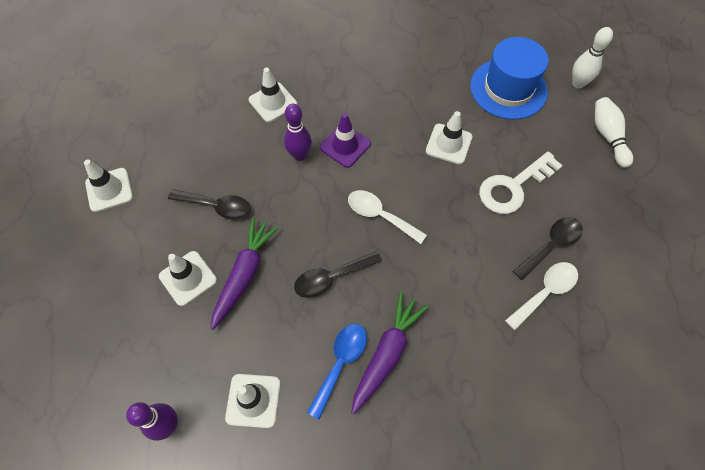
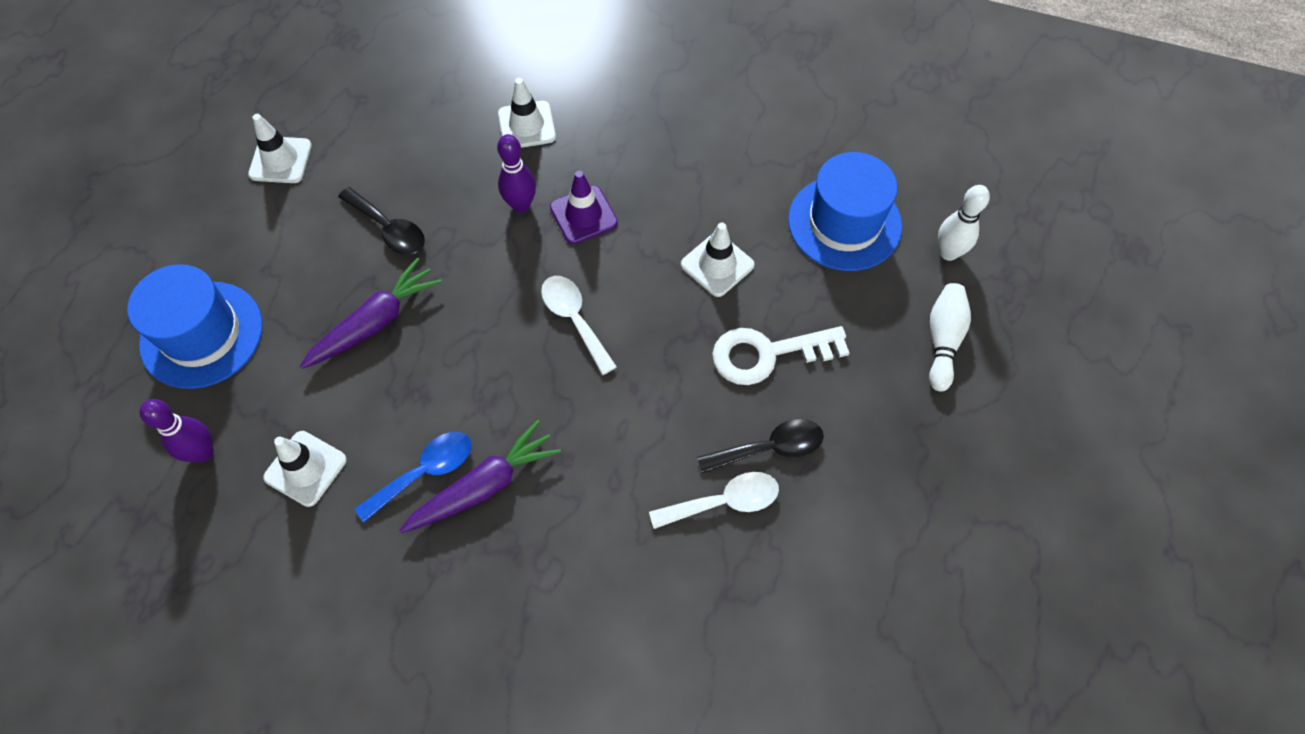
camera: 25 degrees right, 0 degrees up
(118, 338) = (202, 334): none -> blue hat
(188, 278) = (311, 299): white traffic cone -> none
(331, 278) = (472, 369): black spoon -> none

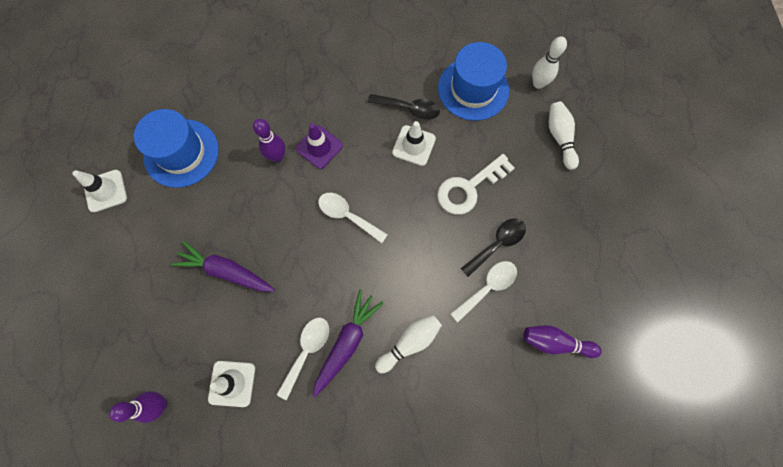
camera: 25 degrees left, 10 degrees up
(202, 334) = (117, 329): blue hat -> blue hat (181, 153)
(375, 322) = (226, 271): purple carrot -> purple carrot turned 90 degrees counterclockwise
(389, 229) = (202, 207): black spoon -> black spoon (409, 109)
(425, 472) = (307, 351): blue spoon -> white spoon
(527, 125) = (254, 103): white traffic cone -> none
(571, 526) = (410, 343): none -> white bowling pin
(786, 624) = (555, 342): none -> purple bowling pin

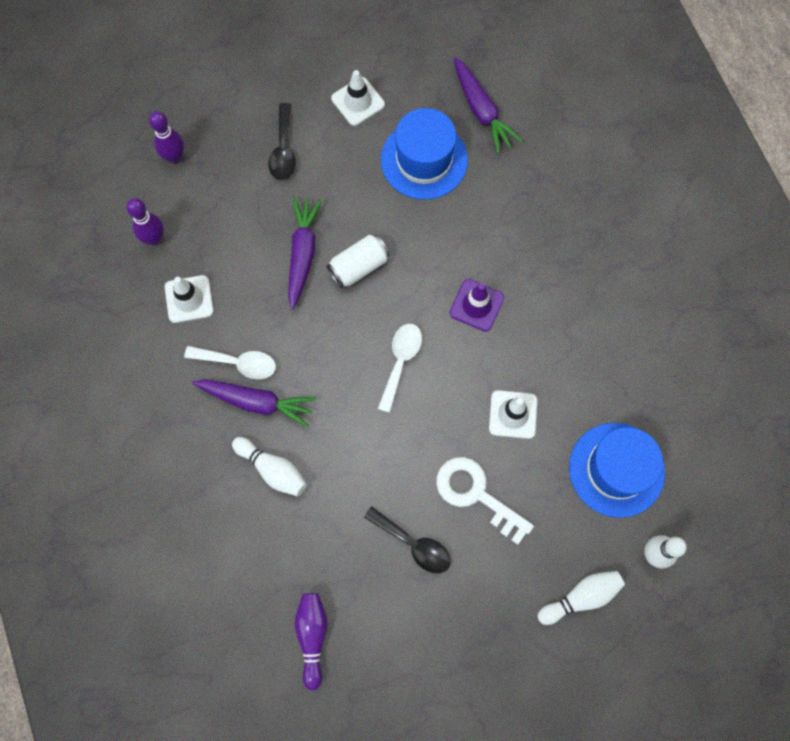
camera: 75 degrees right, 0 degrees up
(157, 99) = (481, 111): none -> purple carrot
(255, 228) = (359, 267): none -> white can
(277, 157) = (450, 263): purple bowling pin -> purple bowling pin (174, 157)
(409, 109) = (561, 396): black spoon -> black spoon (283, 150)
(488, 287) = (357, 544): white spoon -> none

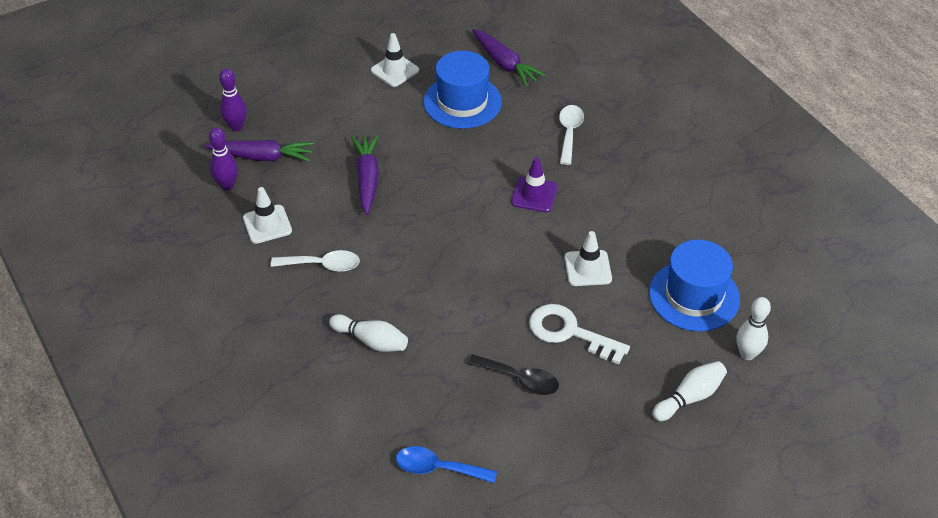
camera: 10 degrees left, 25 degrees down
(257, 402) = (346, 291): purple carrot -> purple carrot (262, 157)
(283, 150) = (335, 110): black spoon -> none
(312, 636) = (438, 468): purple bowling pin -> blue spoon
(359, 267) = (420, 181): white can -> none
(400, 361) = (475, 244): white spoon -> white spoon (569, 133)

